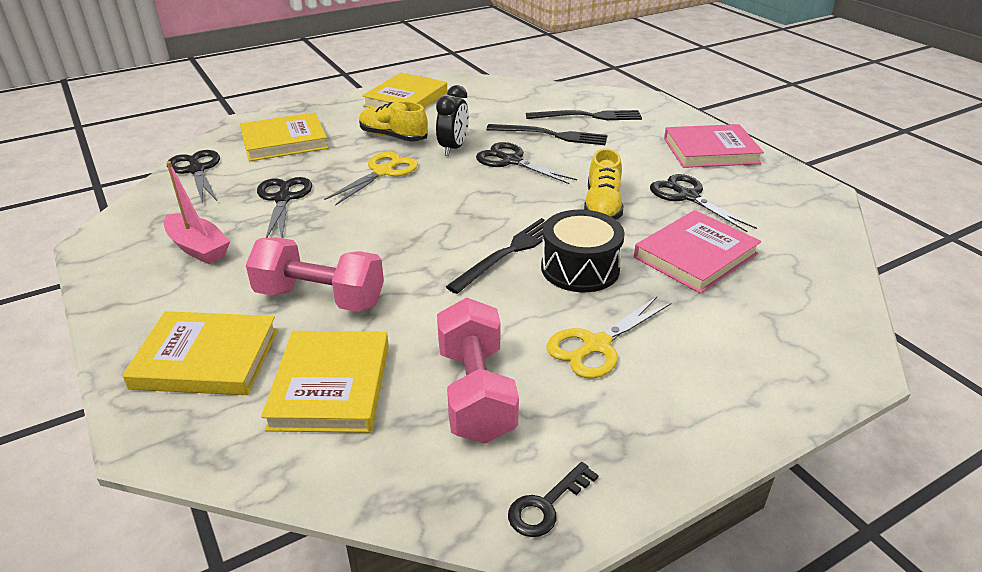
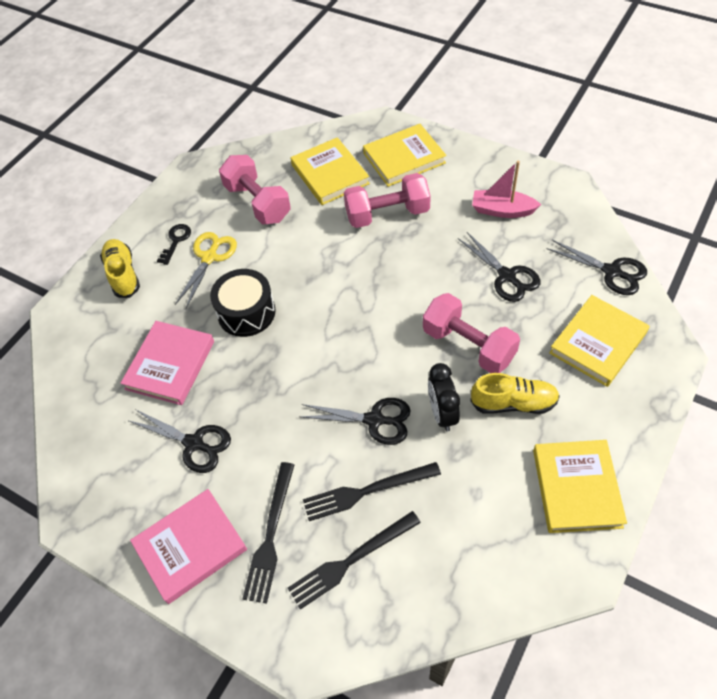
camera: 155 degrees right, 20 degrees up
(383, 172) = (468, 345): yellow scissors -> pink dumbbell
(509, 253) = (302, 303): black fork -> black fork (270, 535)
(546, 505) = (197, 173): black key -> black key (176, 241)
(602, 206) = (261, 391): yellow shoe -> yellow shoe (123, 274)

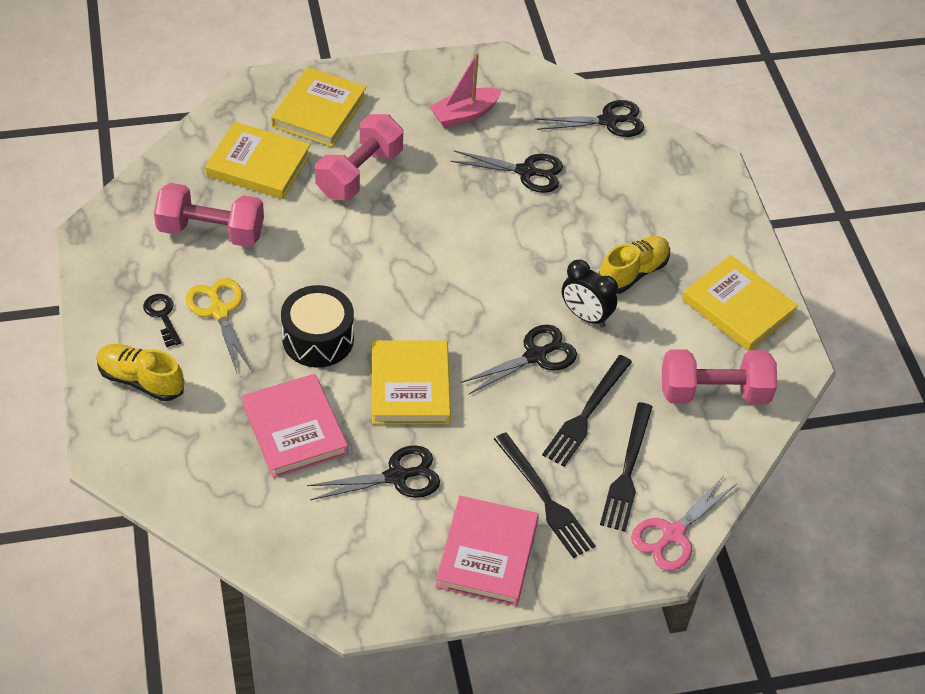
camera: 50 degrees left, 5 degrees down
(332, 642) = (672, 534): none -> pink scissors
(468, 345) = (552, 249): pink dumbbell -> pink dumbbell (713, 392)
(598, 343) = (652, 187): yellow book -> yellow book (410, 386)

